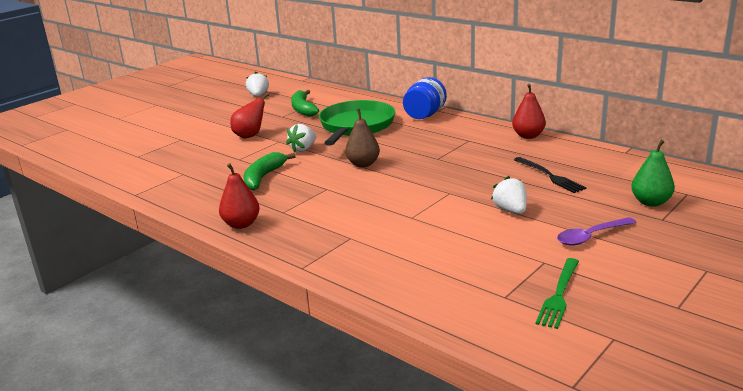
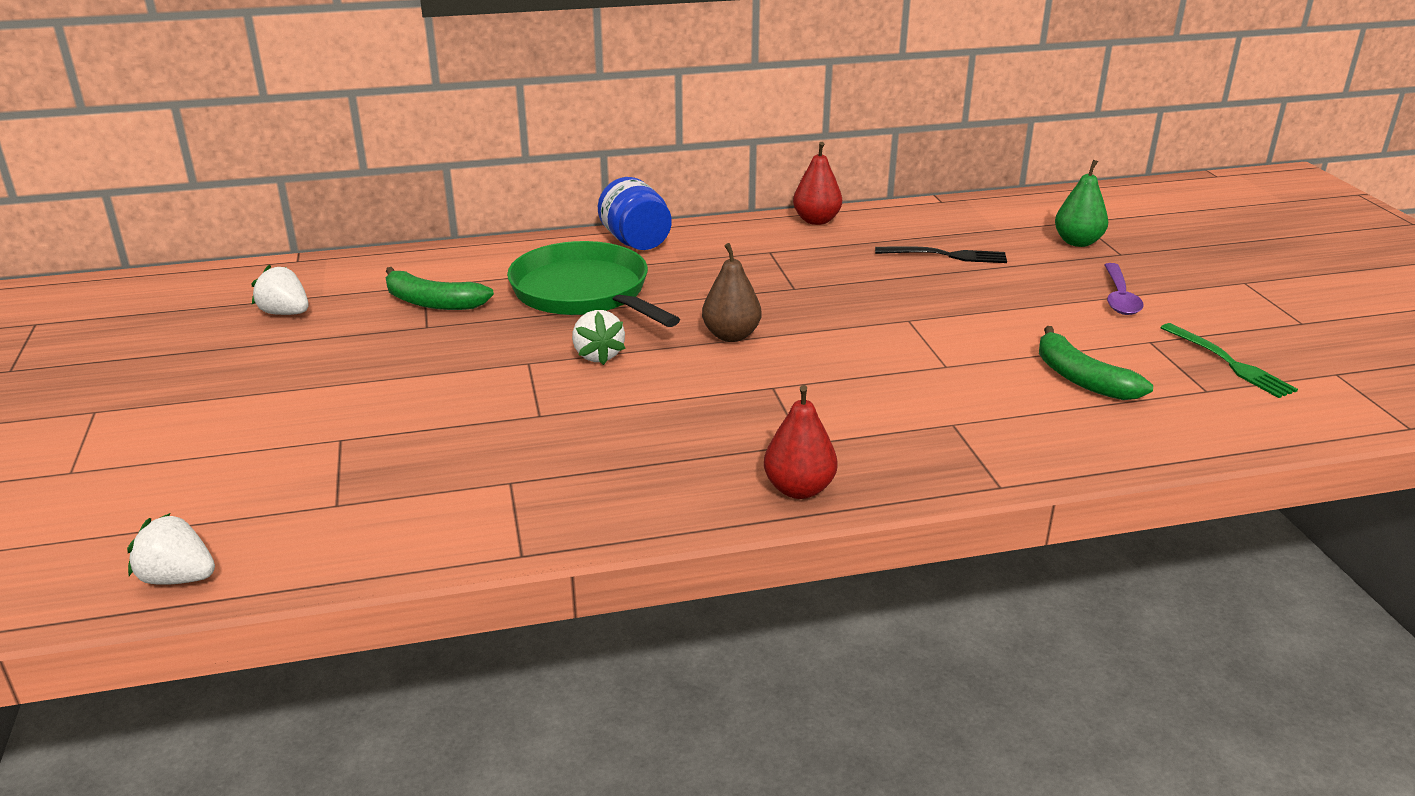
camera: 55 degrees left, 5 degrees up
(250, 135) = (457, 376): red pear -> none
(263, 177) = (652, 418): green banana -> green banana (1081, 378)
(510, 211) = (1006, 308): white strawberry -> white strawberry (178, 578)

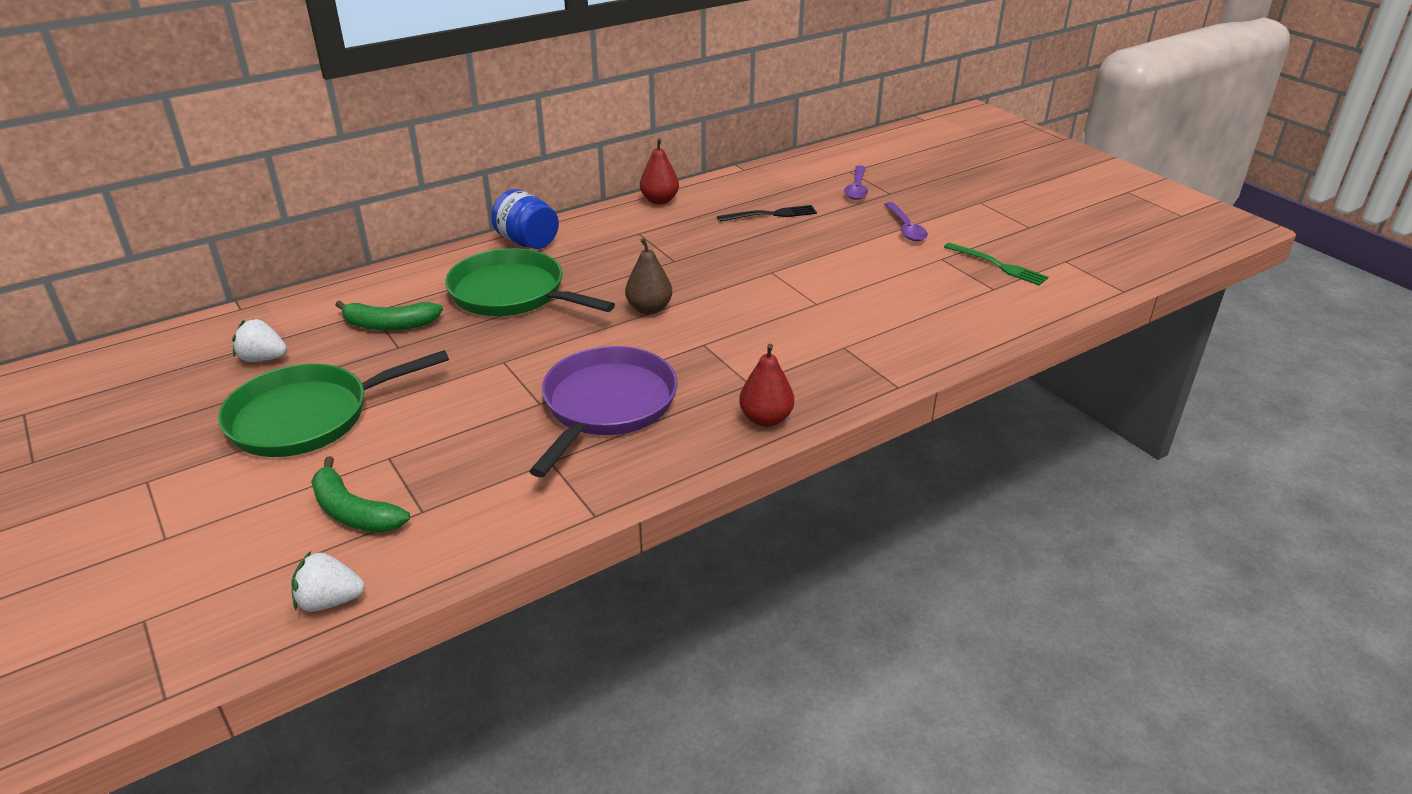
camera: 20 degrees left, 5 degrees up
(287, 380) = (307, 417): none -> green pan
(598, 355) = (556, 344): white strawberry -> none
(614, 433) = (607, 405): none -> purple pan
(1077, 242) = (857, 188): green pear -> purple spoon
(1081, 378) = (911, 295): green banana -> green banana (353, 511)

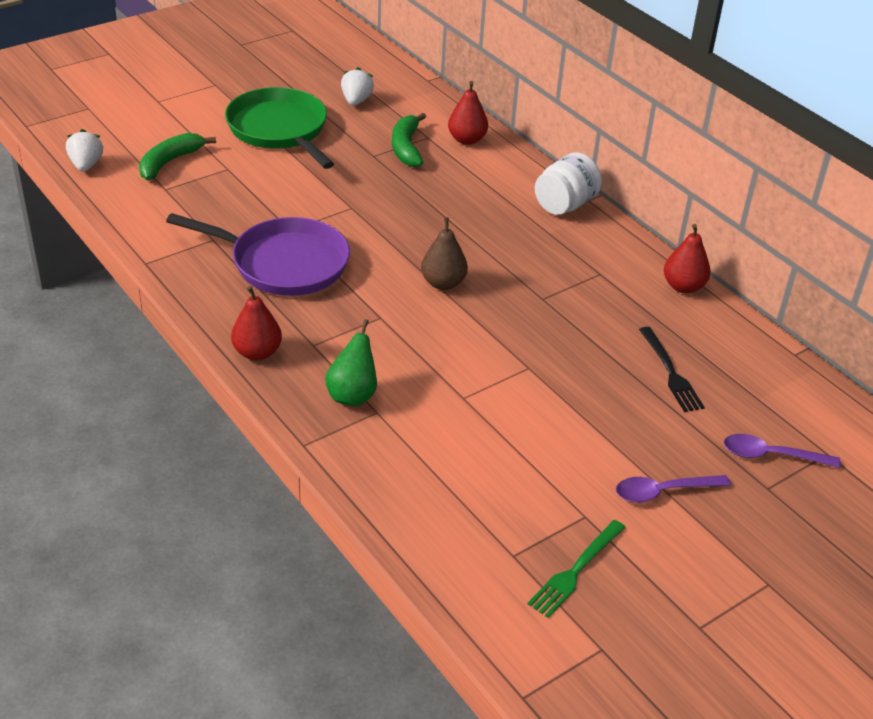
camera: 85 degrees right, 5 degrees up
(388, 288) = (466, 140): none -> red pear
(512, 293) = (463, 203): green pan -> none
(527, 242) = (565, 205): blue jar -> white jar
(823, 360) = (352, 395): none -> green pear

